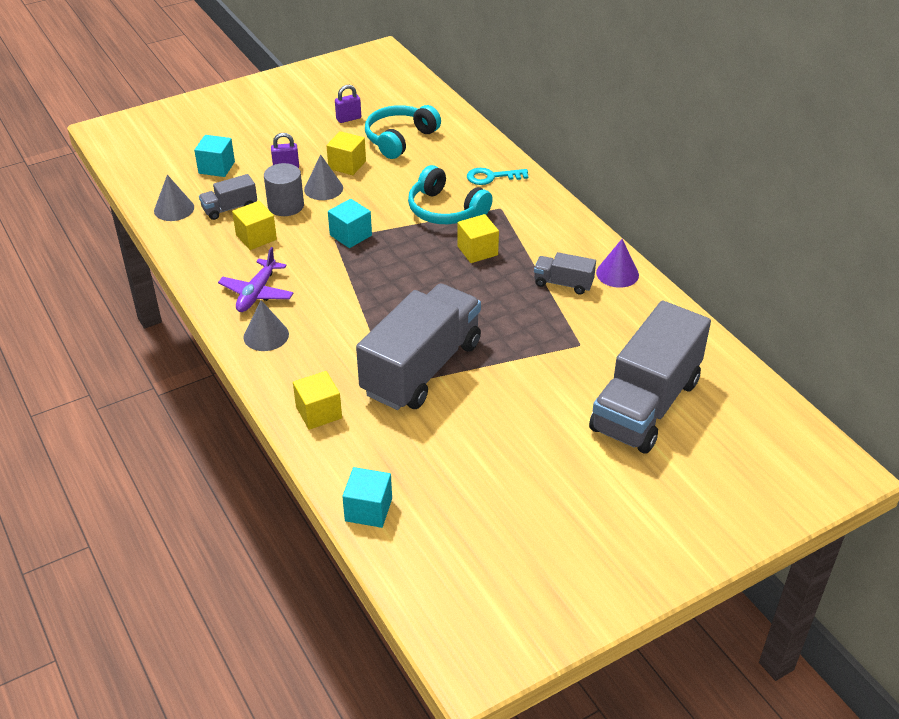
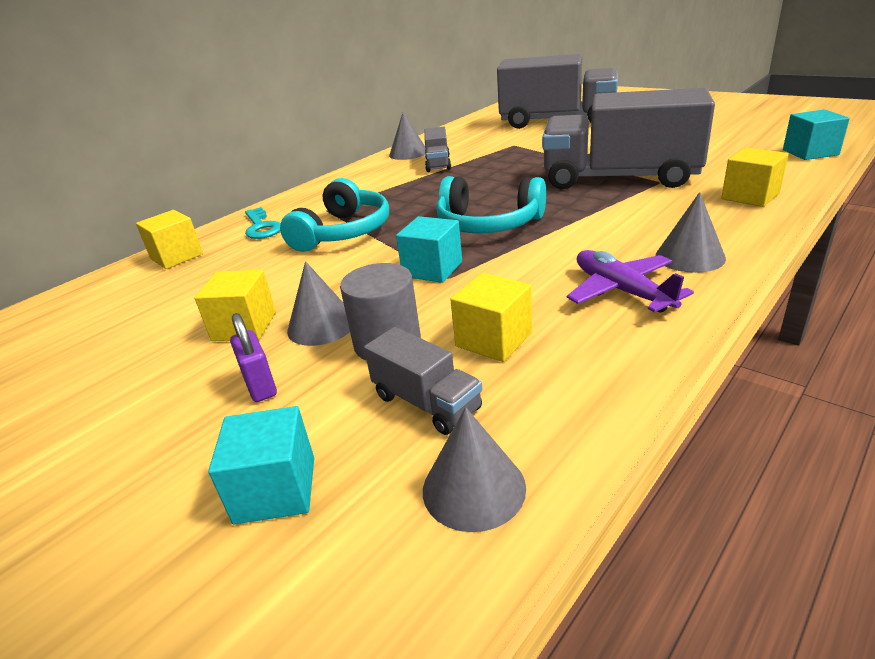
camera: 105 degrees left, 10 degrees down
(257, 293) = (621, 291): purple plane -> purple plane turned 120 degrees counterclockwise
(348, 118) = (77, 373): purple padlock -> none
(399, 139) = (161, 306): turquoise headphones -> turquoise headphones (488, 224)
(477, 250) = (413, 201): yellow cube -> yellow cube (177, 256)
(617, 273) = (408, 153): purple cone -> grey cone

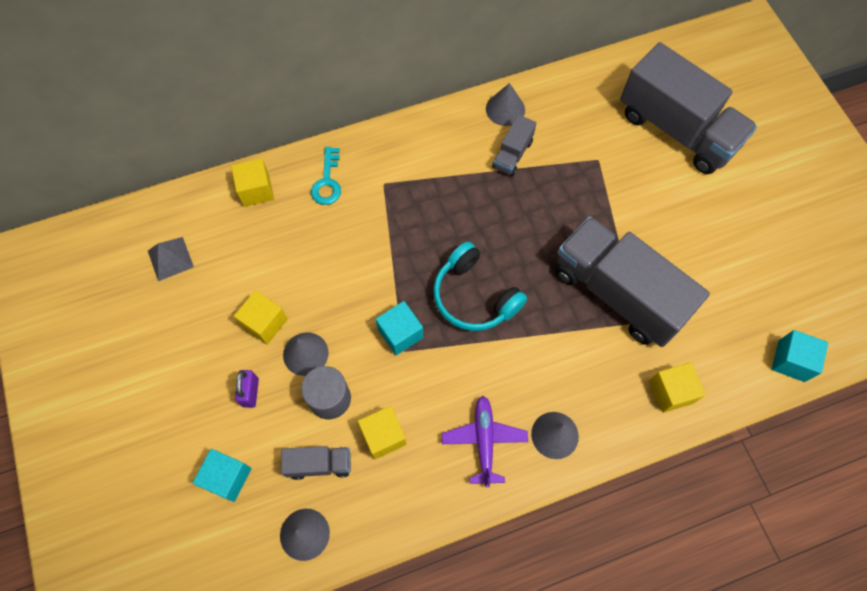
camera: 25 degrees right, 35 degrees up
(71, 333) = (170, 259): none -> grey pyramid
(343, 232) = (376, 235): turquoise headphones -> none
(426, 403) = (319, 464): grey truck -> grey truck turned 75 degrees counterclockwise

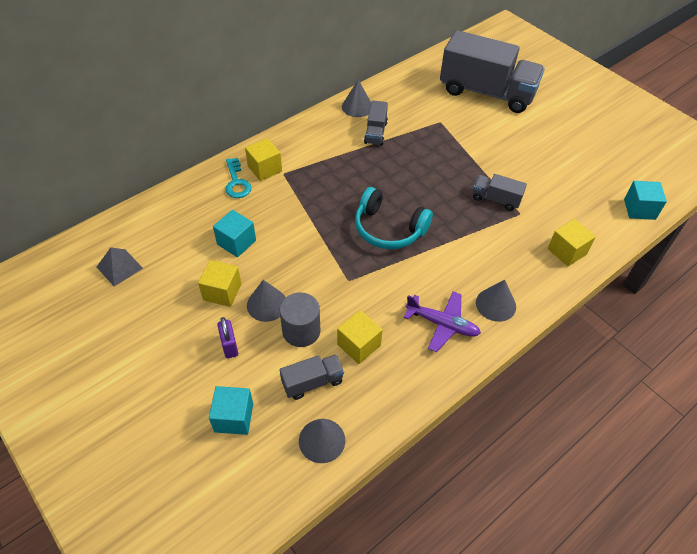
camera: 20 degrees left, 15 degrees down
(256, 190) = (178, 202): yellow cube -> yellow cube (265, 169)
(400, 333) = (341, 269): turquoise cube -> turquoise cube (236, 242)
(484, 440) = (442, 324): purple plane -> purple plane turned 135 degrees clockwise
(617, 293) = (496, 199): grey truck -> grey truck, size x0.44

